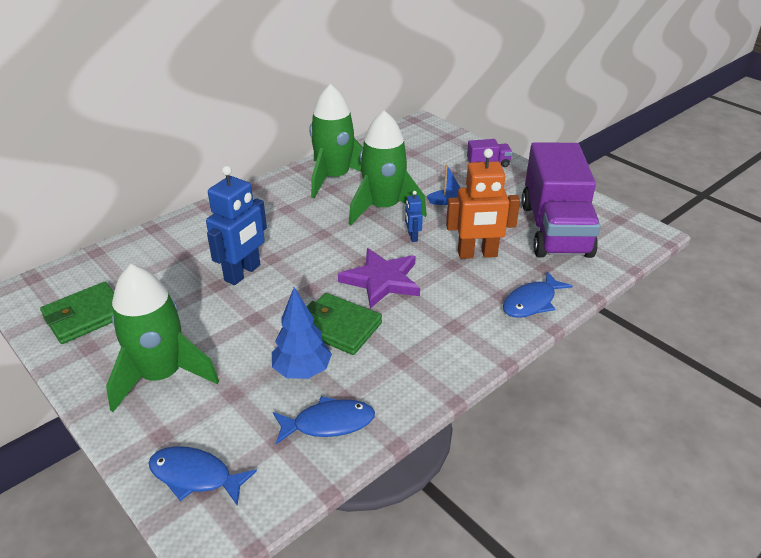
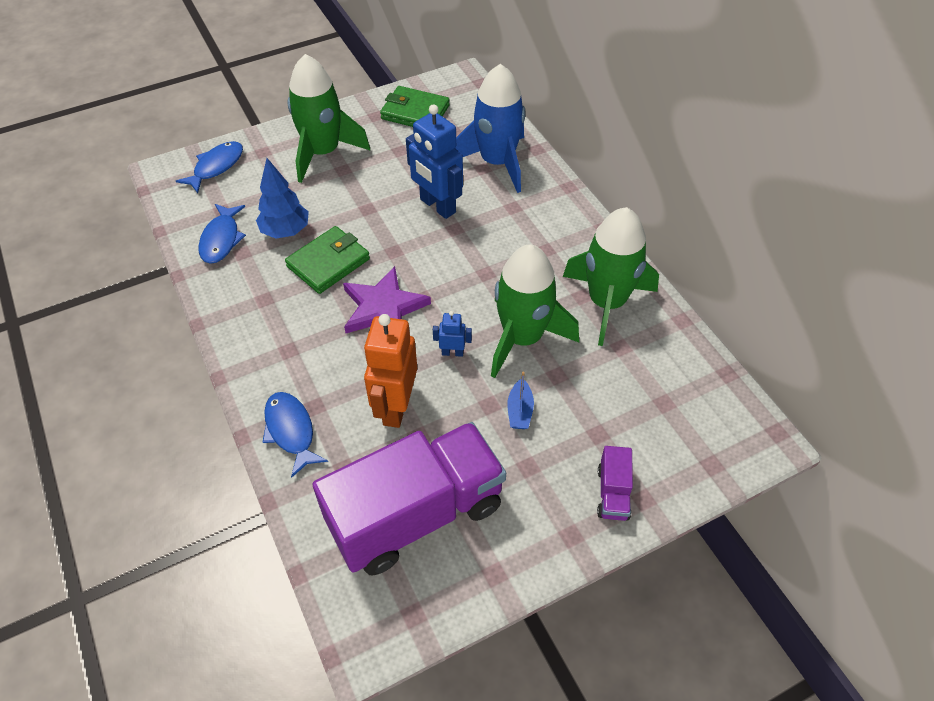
camera: 105 degrees right, 15 degrees up
(85, 316) = (415, 112): green wallet -> green wallet turned 45 degrees counterclockwise
(174, 248) = (497, 162): none -> blue rocket
(555, 230) = (416, 514): purple truck -> purple truck turned 135 degrees clockwise

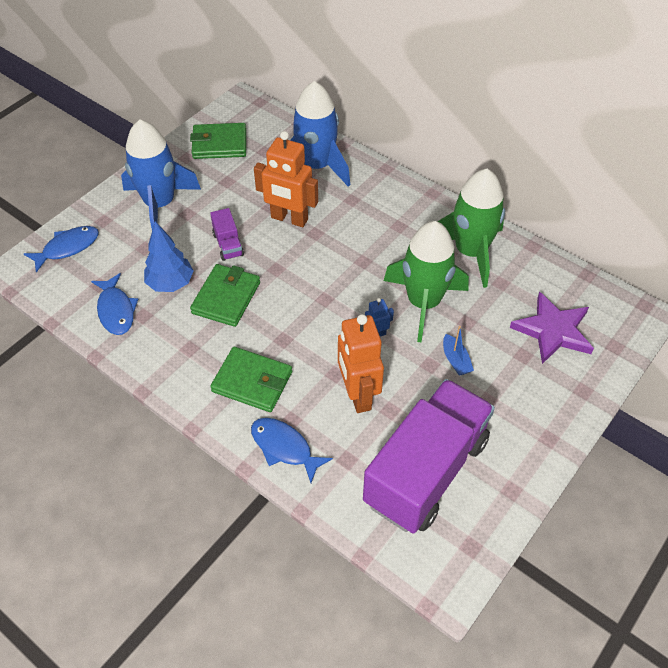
camera: 25 degrees left, 0 degrees up
(216, 167) = (67, 248): blue fish -> blue fish turned 45 degrees clockwise
(301, 354) = (252, 382): none -> green wallet
(323, 152) = (160, 204): green rocket -> blue rocket
(383, 308) = (297, 319): purple star -> purple star (553, 330)
(437, 206) = (289, 219): blue robot -> orange robot
(613, 493) = (559, 395): purple truck -> purple truck (228, 244)

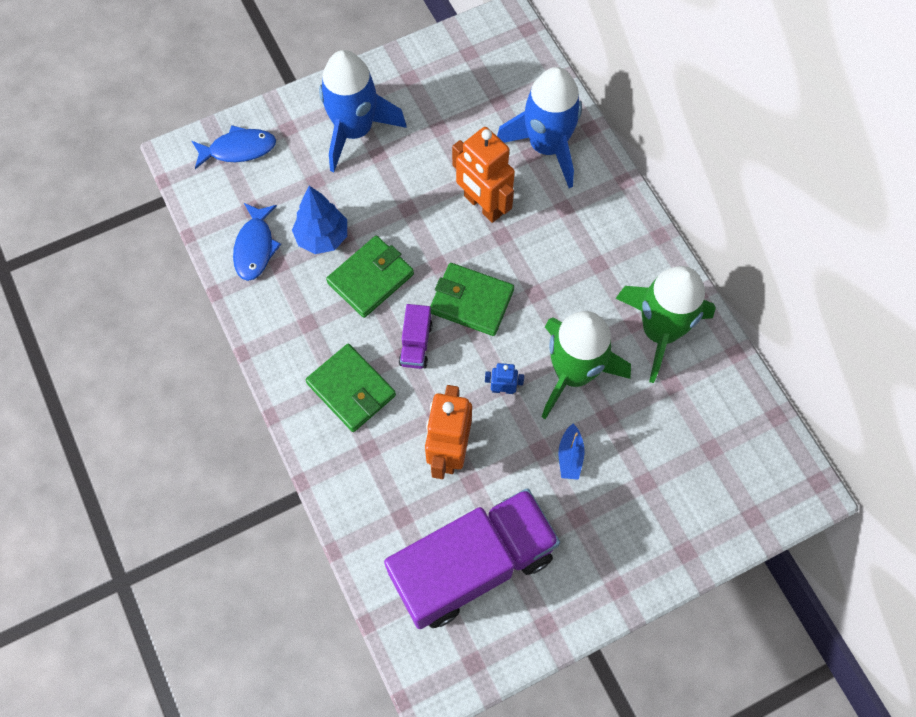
camera: 25 degrees right, 15 degrees up
(219, 144) = (454, 73): green wallet -> green wallet (471, 301)
(228, 244) = (402, 212): purple truck -> purple truck (416, 344)
(284, 448) = (348, 476): blue fish -> none
(553, 330) = (695, 467): purple star -> none

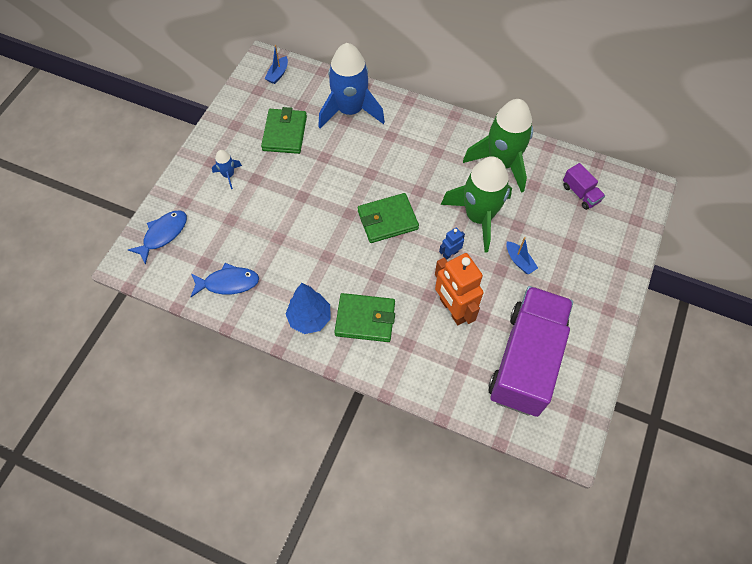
camera: 40 degrees left, 5 degrees down
(255, 247) = (228, 283): blue fish -> blue fish turned 60 degrees counterclockwise
(322, 237) = (266, 247): blue tree -> blue tree (310, 318)
(354, 130) = (228, 175): blue rocket -> blue rocket, size x0.43
(370, 278) = (317, 249): green wallet -> green wallet (284, 133)
(416, 344) = (378, 266): purple truck -> purple truck (580, 193)
(482, 205) = (344, 165): orange robot -> none
(507, 48) = (278, 74): none -> blue boat

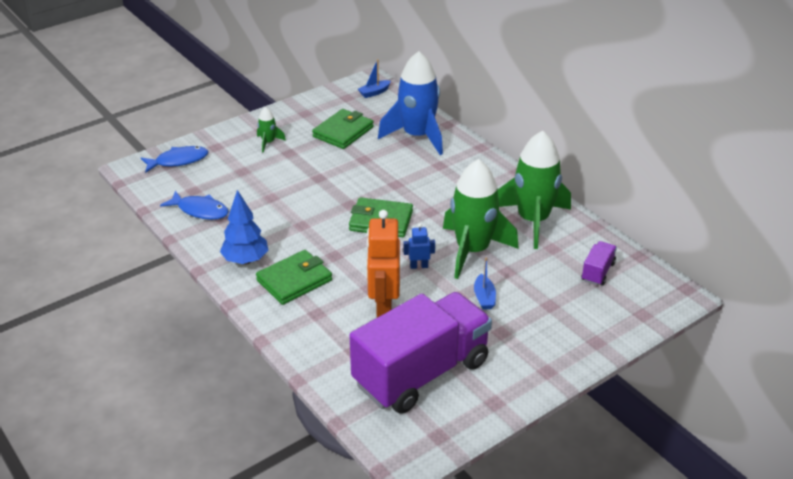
camera: 30 degrees right, 25 degrees down
(228, 175) = (268, 142): blue rocket -> green rocket
(365, 319) = (294, 280): green wallet -> green wallet turned 75 degrees counterclockwise
(580, 193) = (598, 272): purple truck -> purple truck turned 150 degrees counterclockwise

